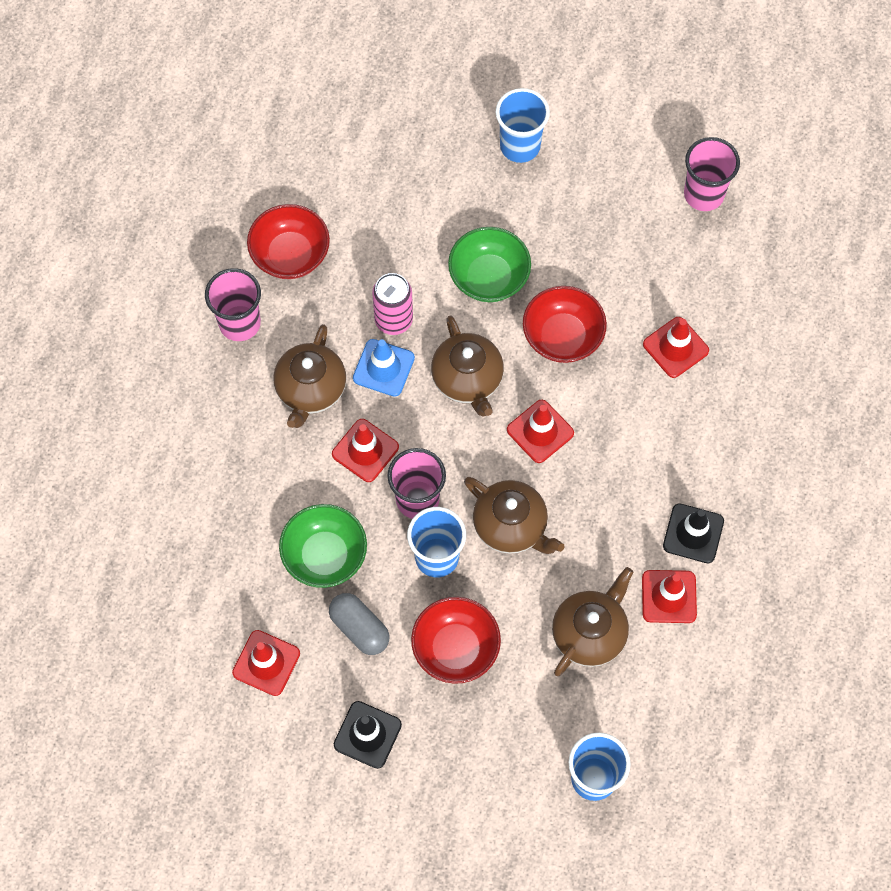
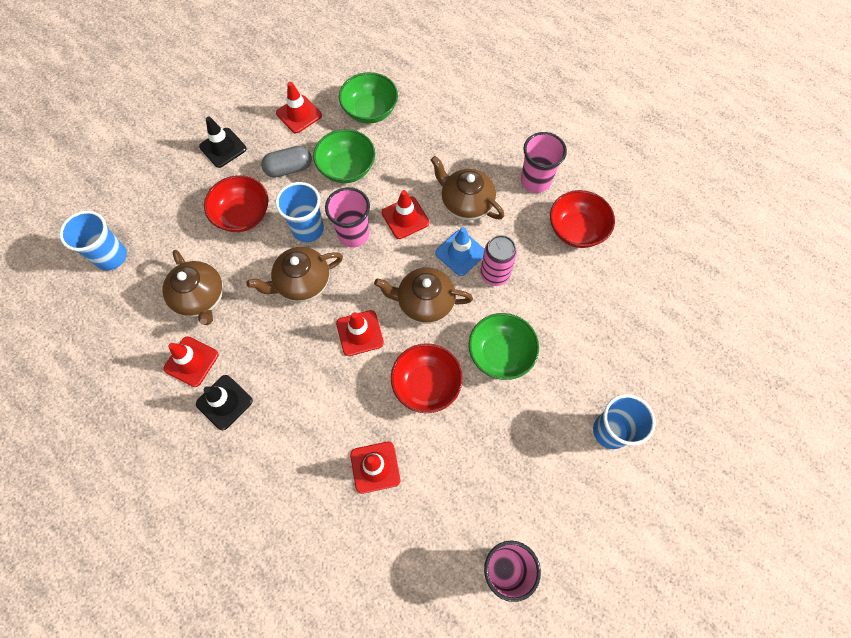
camera: 115 degrees right, 0 degrees up
(218, 571) = (370, 111): none -> green bowl

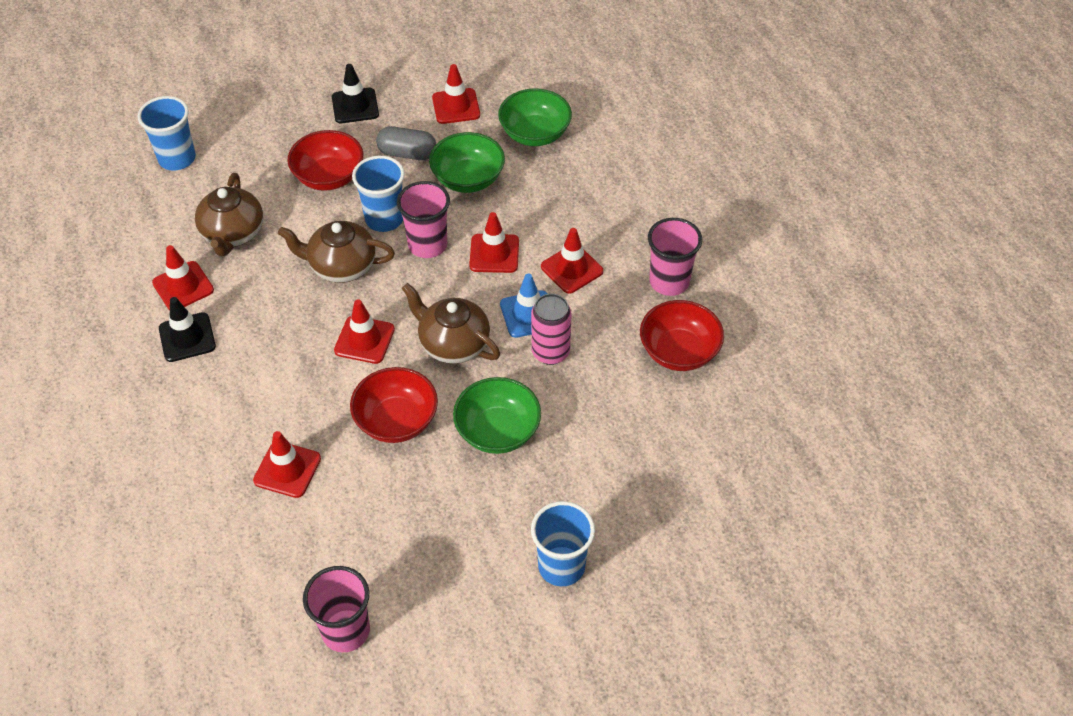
camera: 30 degrees right, 15 degrees down
(466, 203) = (571, 269): brown teapot -> red traffic cone

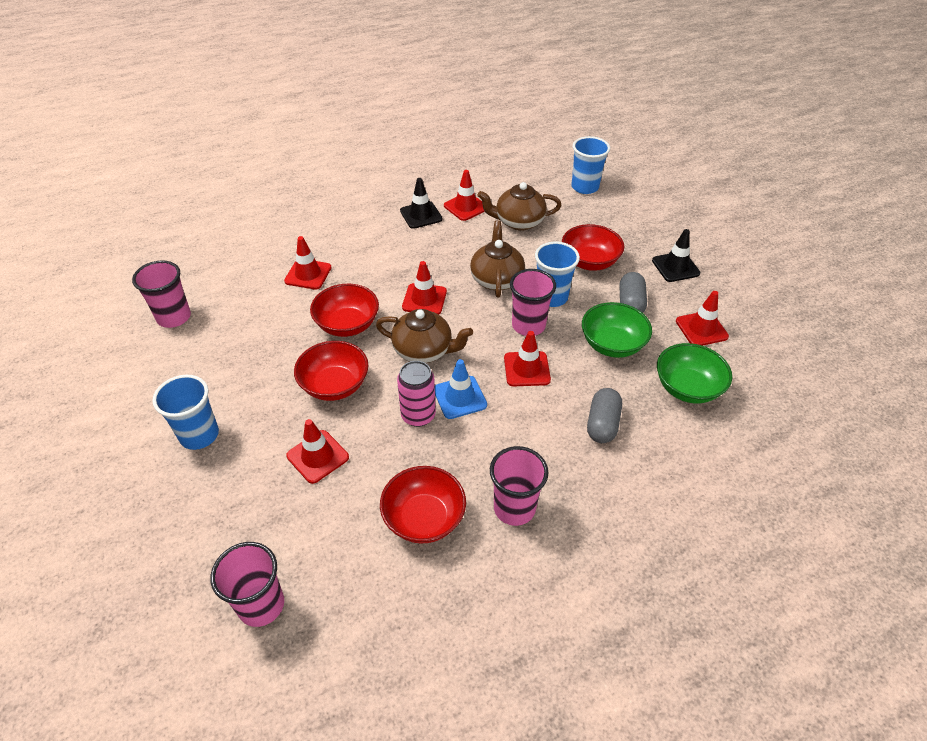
camera: 85 degrees right, 5 degrees down
(453, 344) = (424, 350): brown teapot -> brown teapot turned 75 degrees clockwise
(497, 431) = (335, 385): green bowl -> red bowl
(571, 269) = (518, 426): red traffic cone -> red traffic cone (317, 456)
(574, 204) = (602, 424): none -> grey capsule
(771, 482) = (261, 605): none -> pink cup

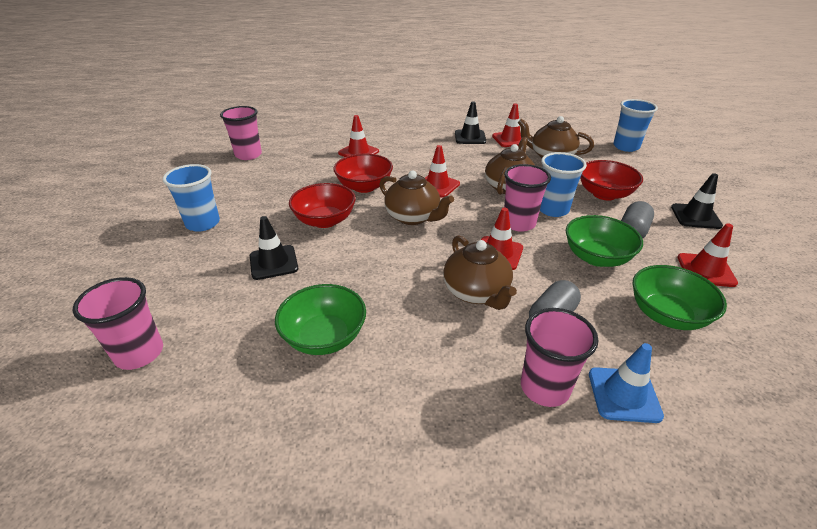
camera: 25 degrees right, 10 degrees down
(317, 456) = (273, 262): red traffic cone -> black traffic cone
(418, 415) = (376, 259): pink can -> none
(424, 518) = (324, 337): red bowl -> green bowl
(460, 397) = (422, 256): blue traffic cone -> blue traffic cone (624, 394)
(514, 508) = (415, 359): pink cup -> pink cup (544, 388)
(529, 420) = (476, 292): none -> brown teapot

